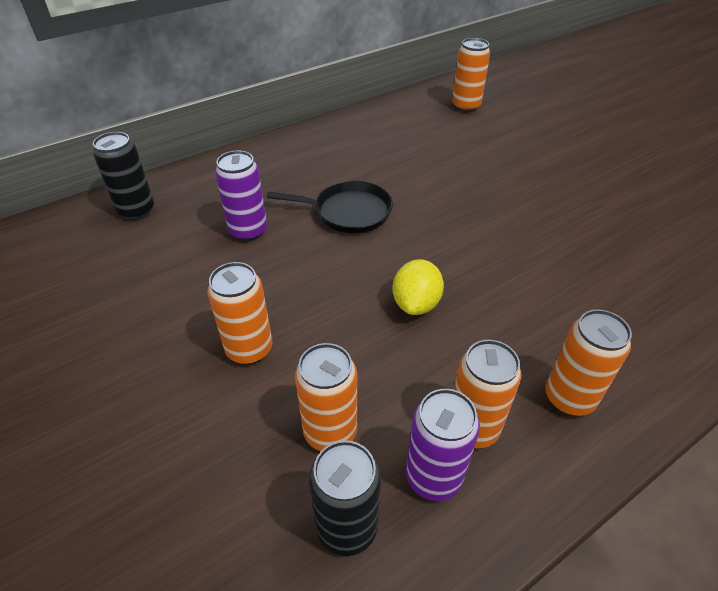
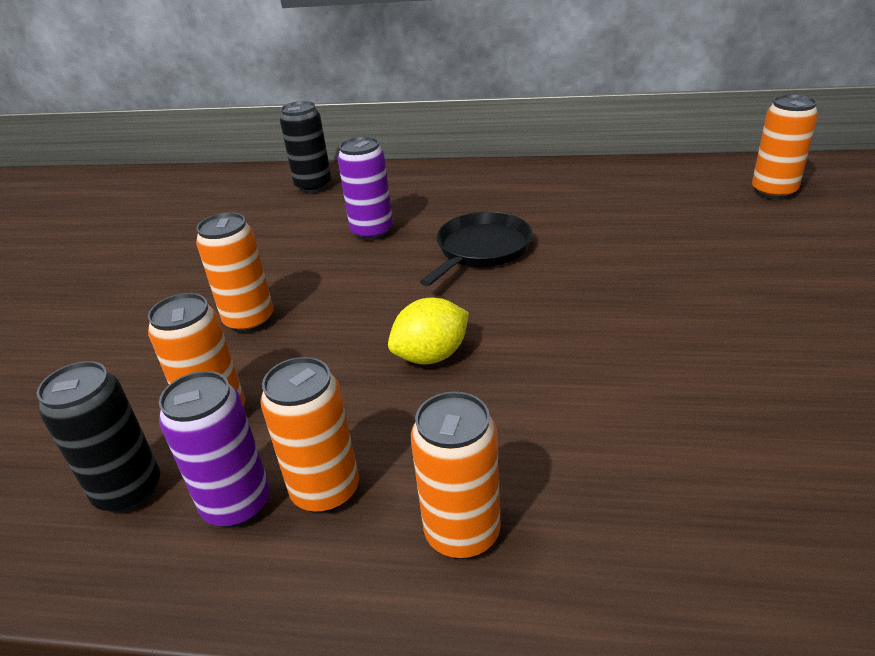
camera: 45 degrees right, 10 degrees down
(348, 212) = (481, 249): black pan -> black pan turned 105 degrees counterclockwise

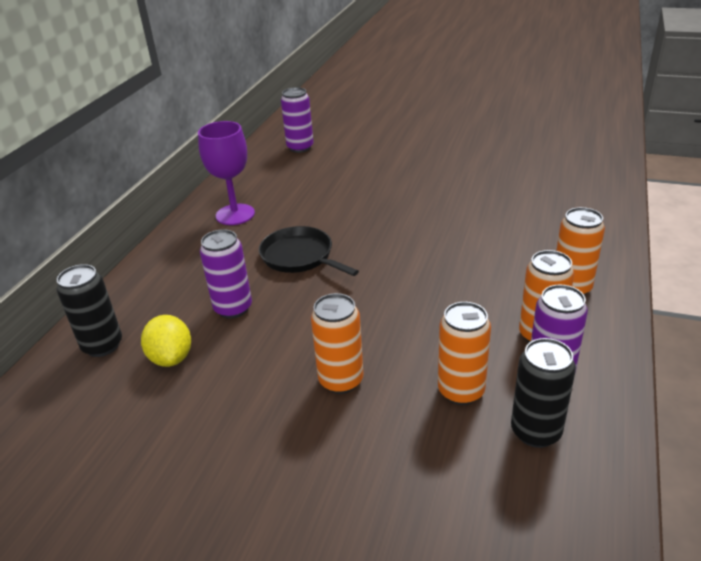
camera: 80 degrees left, 0 degrees up
(431, 356) = (422, 288): yellow lemon -> yellow lemon (171, 358)
(558, 190) = (235, 214): none -> purple goblet
(773, 191) = (300, 147): orange can -> purple can

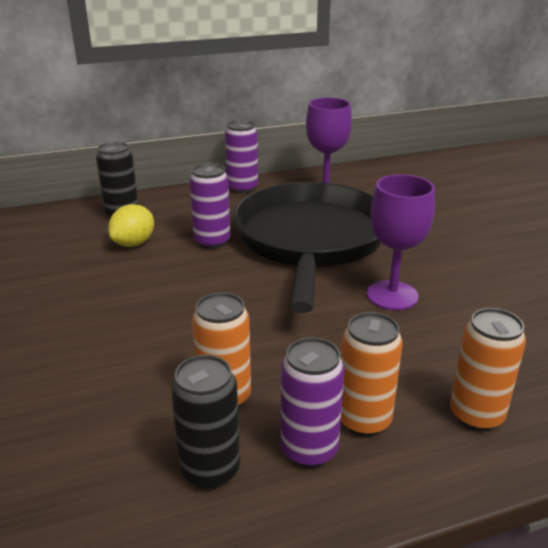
camera: 50 degrees right, 5 degrees down
(300, 147) = (461, 174): purple can -> purple can (242, 188)
(300, 256) = (310, 240): black pan -> black pan, size x2.11
(341, 380) = (177, 325): orange can -> none
(418, 256) = (392, 295): none -> purple goblet

